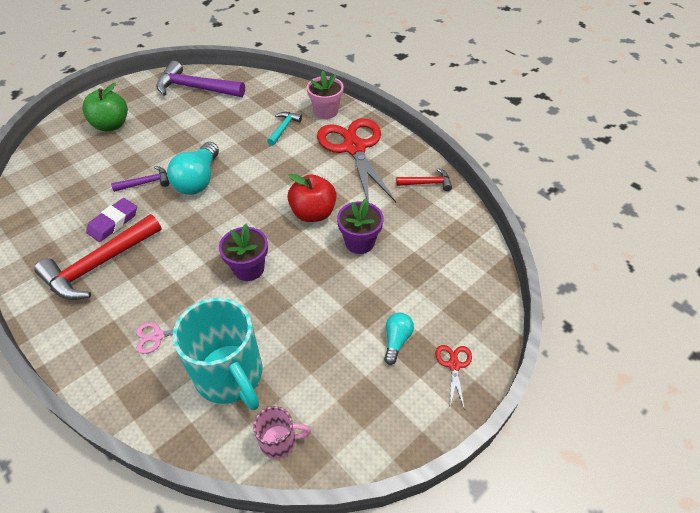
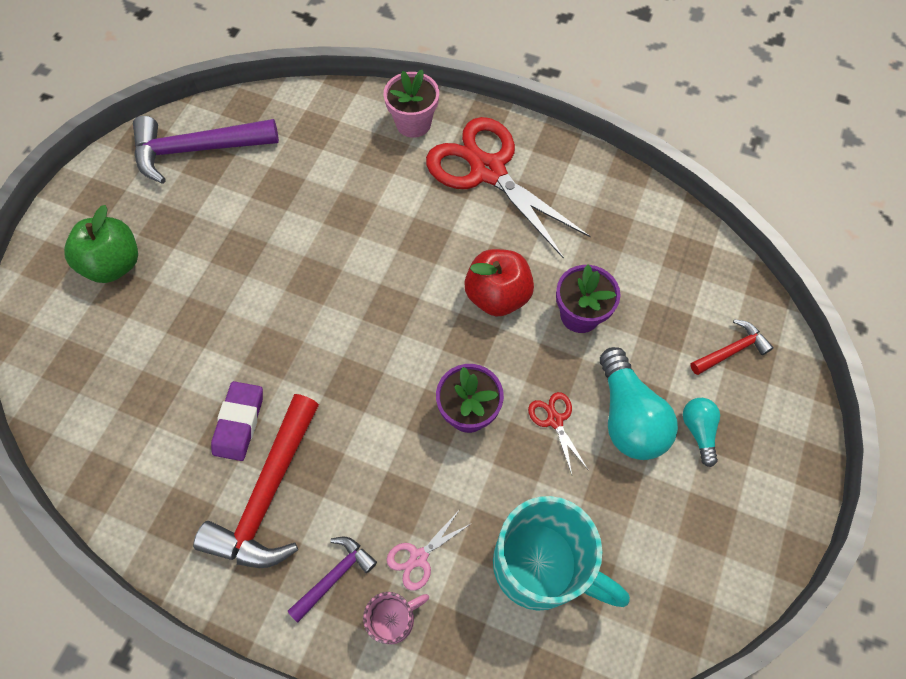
camera: 25 degrees left, 15 degrees up
(146, 183) = (239, 341): purple hammer -> purple hammer (335, 576)
(198, 180) = (311, 306): turquoise light bulb -> turquoise light bulb (628, 416)
(279, 441) = (647, 616): pink mug -> pink mug (394, 619)
(283, 128) = (373, 174): turquoise hammer -> none
(427, 183) = (610, 191): red hammer -> red hammer (731, 350)
(454, 365) = (775, 433): red scissors -> red scissors (555, 420)

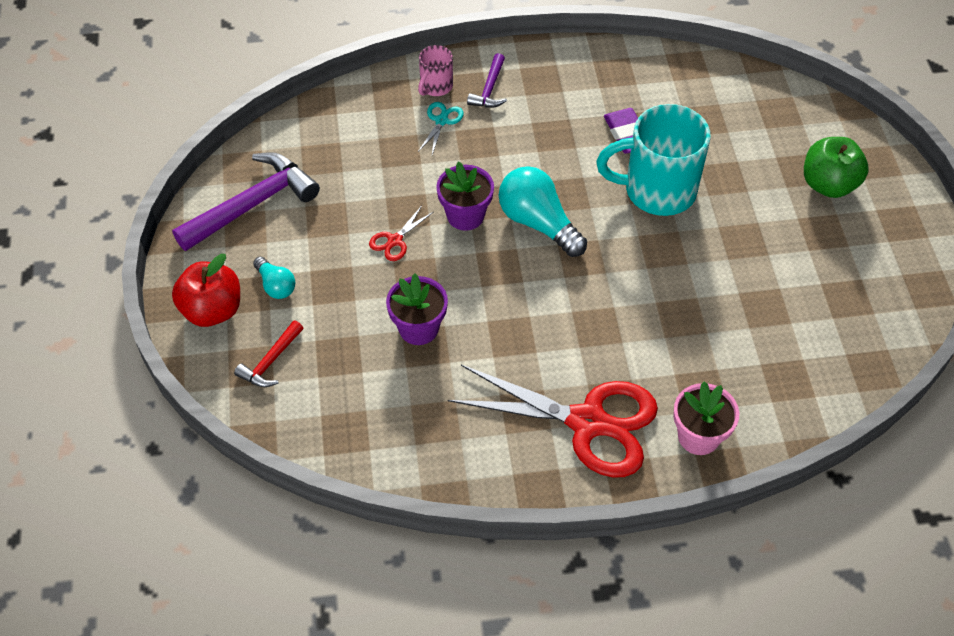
camera: 150 degrees right, 10 degrees down
(197, 150) = (869, 304): purple hammer -> purple hammer (252, 205)
(268, 494) = (569, 107): red hammer -> none
(418, 557) = (441, 121): pink scissors -> turquoise scissors
(497, 296) = (499, 310): red apple -> red apple (212, 310)
(541, 566) = (355, 152): turquoise mug -> turquoise mug (657, 190)
(555, 420) = (395, 240): red scissors -> red scissors turned 90 degrees clockwise
(628, 416) = (338, 270): turquoise light bulb -> turquoise light bulb (538, 223)

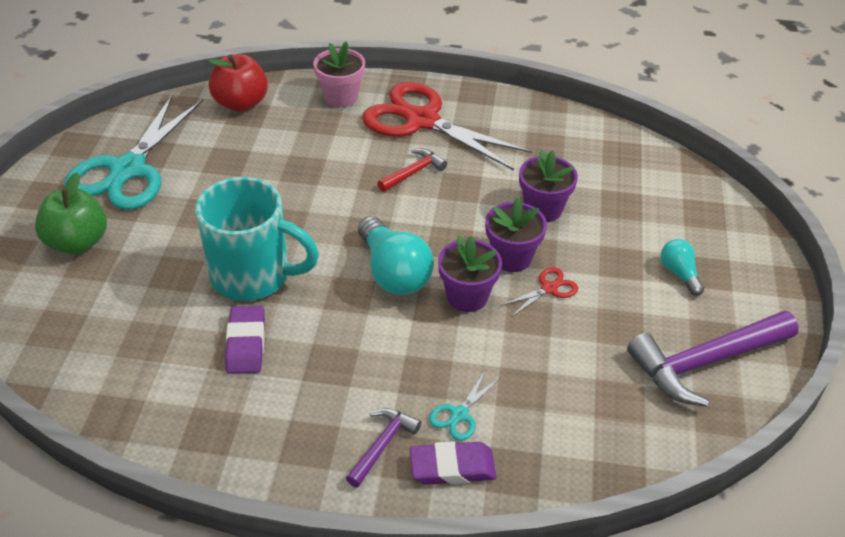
camera: 165 degrees left, 10 degrees down
(212, 310) = (744, 265): red apple -> red apple (241, 103)
(270, 361) = (685, 212): red hammer -> red hammer (413, 172)
(435, 87) = (452, 467): pink mug -> purple eraser
(436, 264) = (511, 257): none -> purple flower pot
(851, 271) = (128, 170): none -> turquoise scissors

